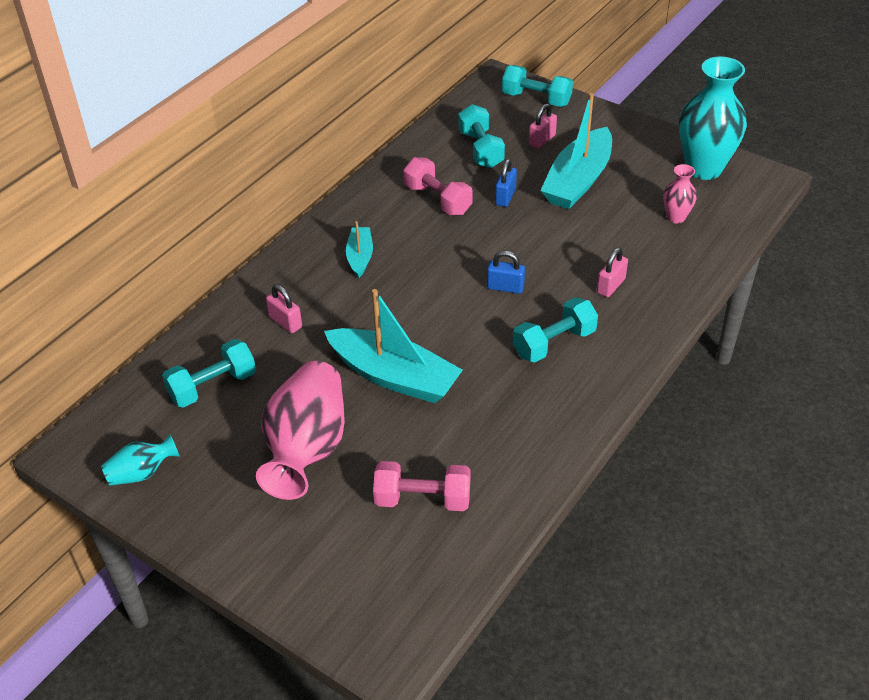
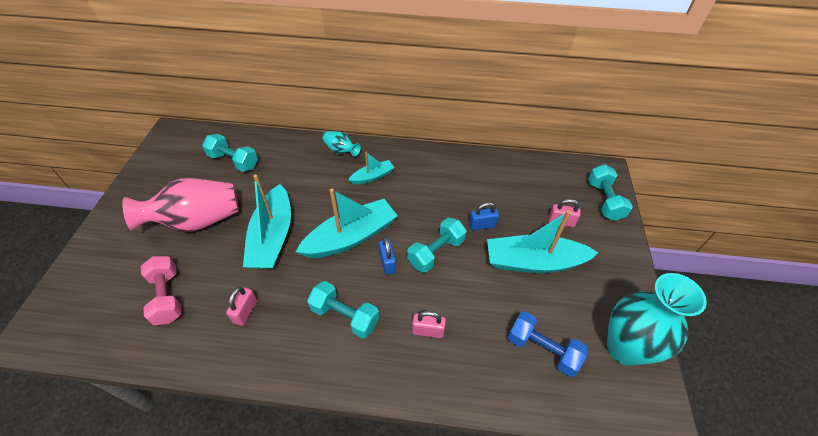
camera: 60 degrees right, 5 degrees up
(142, 473) = (161, 163): turquoise vase -> turquoise vase (341, 150)
(285, 322) = (298, 168): pink padlock -> pink padlock (245, 311)
(437, 200) = (452, 191): pink dumbbell -> none
(446, 306) = (351, 237): none -> turquoise boat
(481, 149) = (521, 192): turquoise dumbbell -> turquoise dumbbell (436, 252)
(676, 217) = (542, 349): pink vase -> blue dumbbell

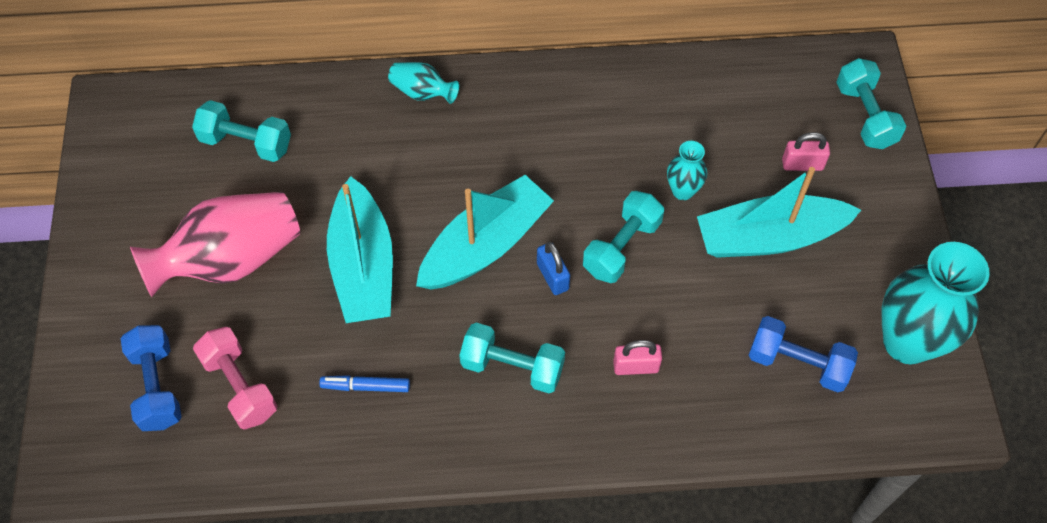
camera: 10 degrees left, 10 degrees up
(117, 288) = (157, 386): none -> blue dumbbell
(245, 311) = (365, 386): pink padlock -> blue marker
(372, 176) = (489, 133): turquoise boat -> none
(482, 225) = (682, 191): blue padlock -> turquoise vase

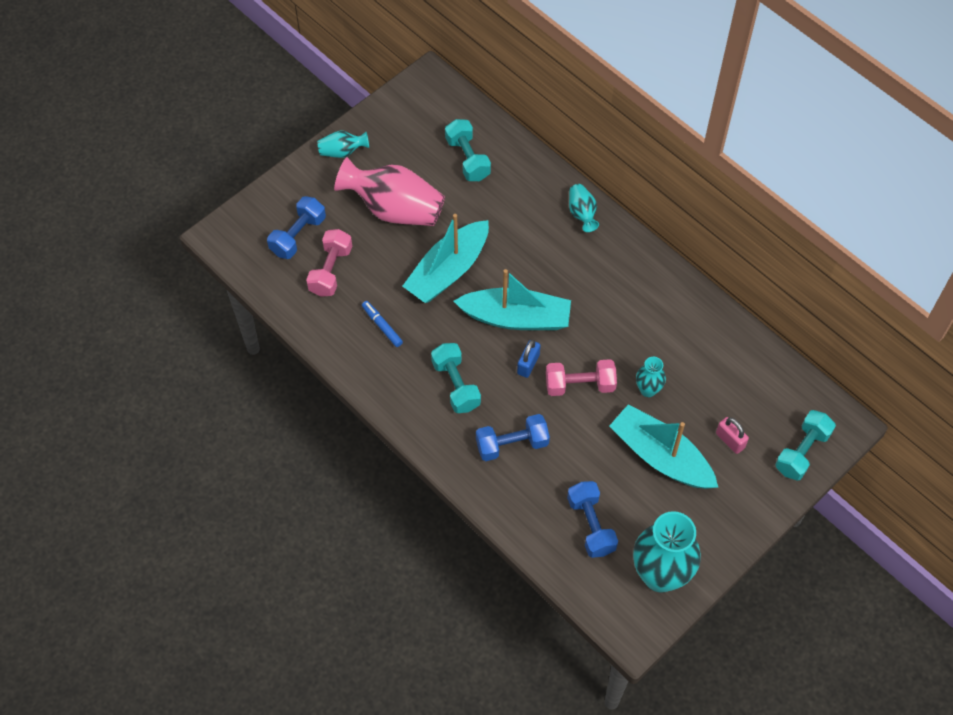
camera: 50 degrees right, 0 degrees up
(100, 255) = (342, 152): none -> turquoise vase
(622, 247) = (580, 385): turquoise dumbbell -> pink dumbbell
(636, 366) = (512, 444): pink padlock -> blue dumbbell

